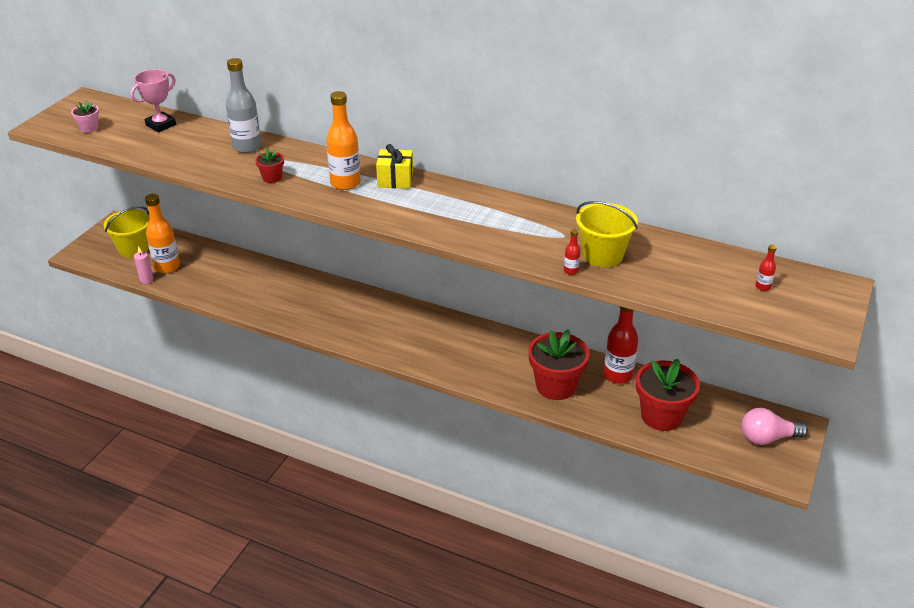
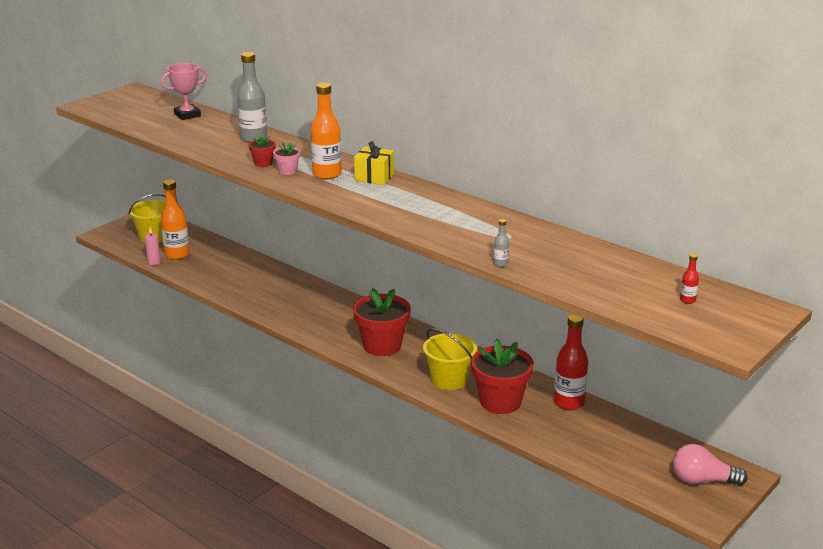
camera: 15 degrees right, 10 degrees down
(89, 128) = (125, 111): pink flower pot -> pink flower pot (287, 171)
(571, 271) = (500, 264): red bottle -> grey bottle
(602, 255) = (539, 256): yellow bucket -> yellow bucket (449, 380)
(661, 416) = (597, 443): red flower pot -> red flower pot (382, 346)

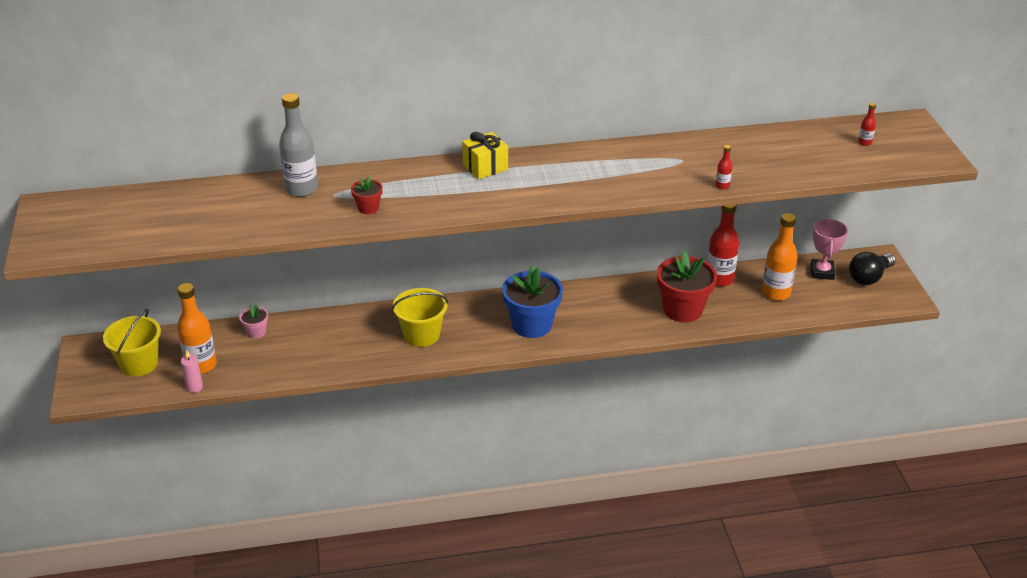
camera: 50 degrees left, 10 degrees up
(187, 115) = (177, 201): pink trophy -> pink trophy (822, 272)
(287, 171) = (406, 203): pink flower pot -> pink flower pot (256, 332)
(327, 174) = (444, 187): orange bottle -> orange bottle (776, 293)
(382, 346) = (532, 325): red flower pot -> blue flower pot
(449, 380) = (623, 317): yellow bucket -> yellow bucket (421, 335)
(500, 264) = (722, 186): grey bottle -> red bottle
(702, 480) = (869, 277): pink light bulb -> black light bulb

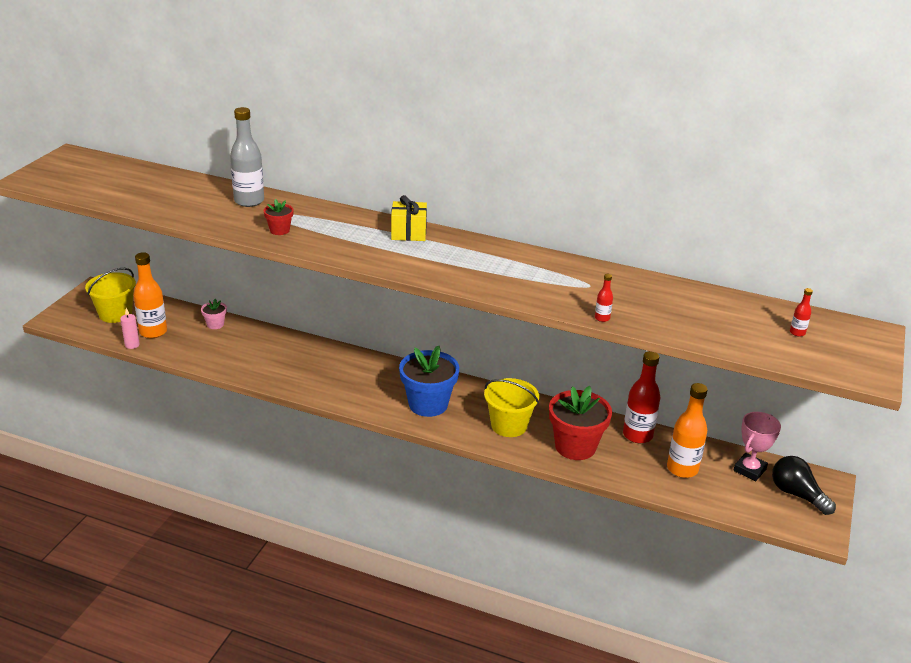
camera: 30 degrees right, 5 degrees down
(421, 335) = (332, 375): yellow bucket -> yellow bucket (509, 425)
(869, 277) = (797, 494): black light bulb -> black light bulb turned 60 degrees clockwise

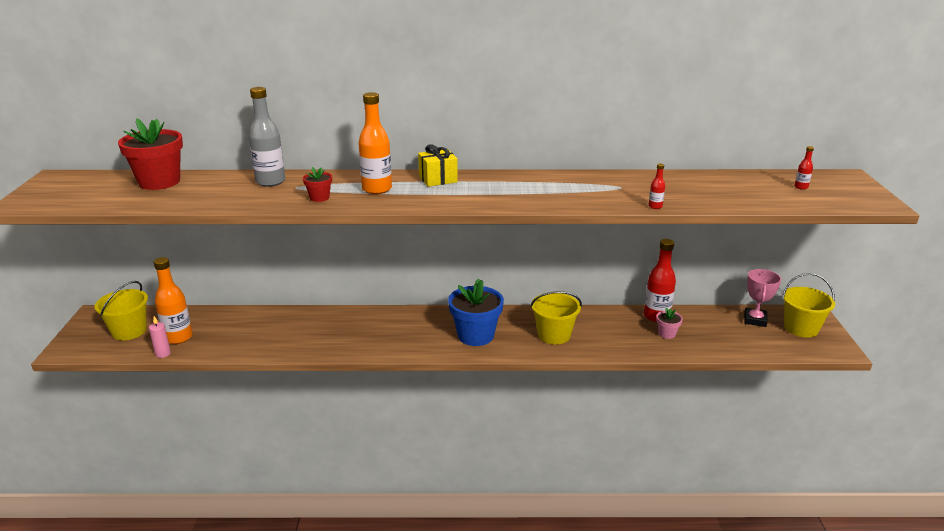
camera: 20 degrees left, 5 degrees down
(215, 324) = (237, 317): pink flower pot -> pink flower pot (667, 334)
(575, 446) = (617, 337): red flower pot -> red flower pot (159, 182)
(682, 469) = (708, 332): orange bottle -> orange bottle (377, 189)
(797, 494) = (801, 328): black light bulb -> yellow bucket

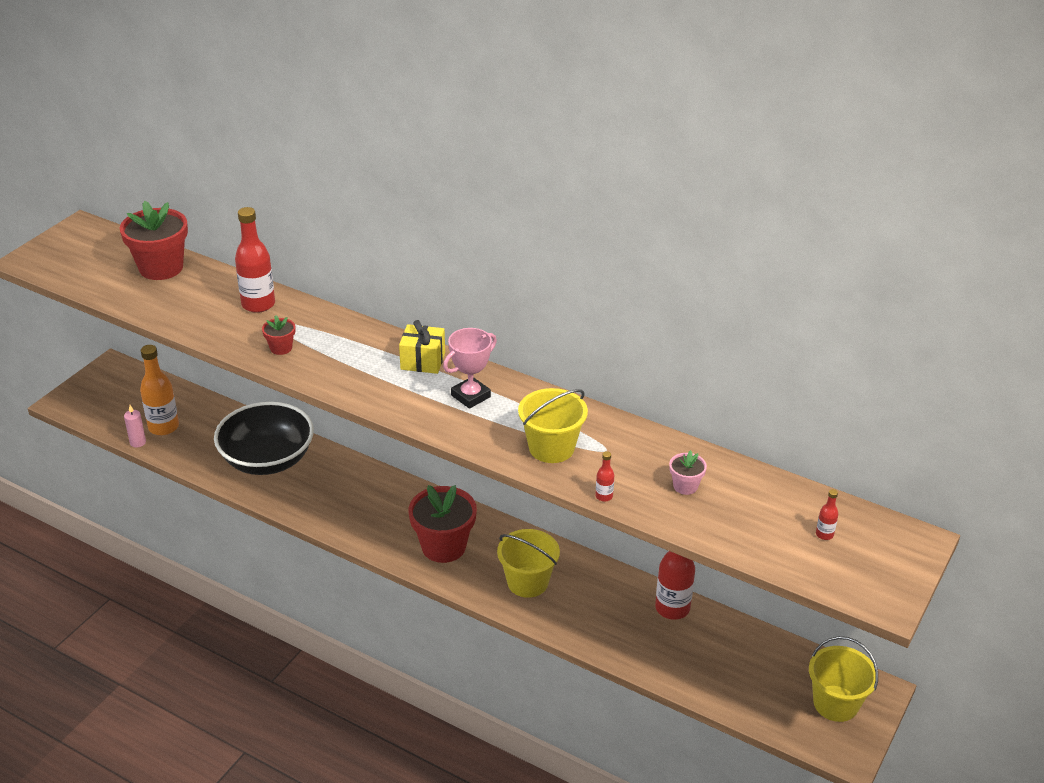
camera: 30 degrees right, 10 degrees up
(129, 331) = (128, 400): yellow bucket -> yellow bucket (551, 448)
(270, 182) = (258, 304): grey bottle -> red bottle
(288, 330) = (267, 460): none -> black bowl
(377, 189) = (346, 355): orange bottle -> none
(475, 335) = (443, 546): blue flower pot -> red flower pot
(667, 334) = (658, 637): pink flower pot -> pink flower pot (685, 486)
(755, 320) = (790, 666): pink trophy -> pink trophy (470, 396)

